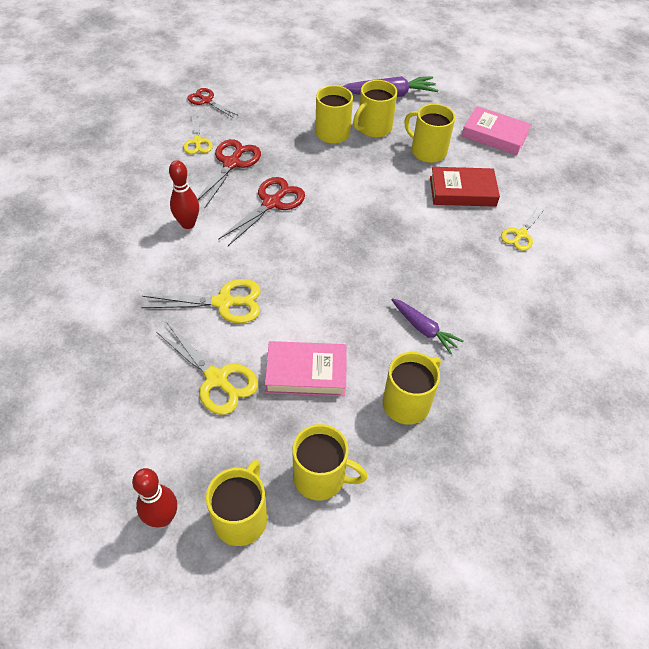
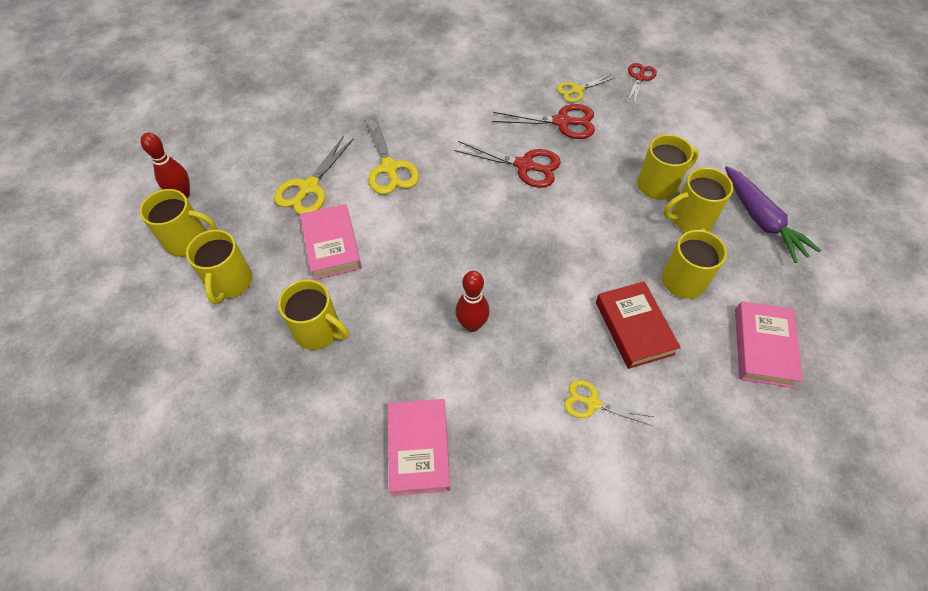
camera: 75 degrees right, 5 degrees up
(188, 224) = (469, 117): red bowling pin -> red bowling pin (472, 325)
(373, 128) = (690, 219): yellow mug -> yellow mug turned 45 degrees counterclockwise
(423, 329) = (411, 327): purple carrot -> none
(541, 350) = (419, 448): none -> pink book

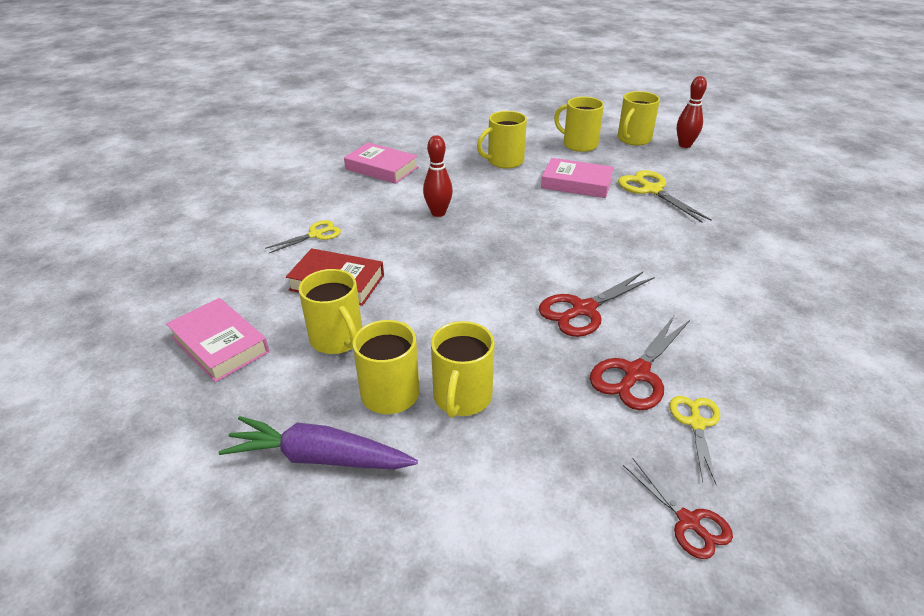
camera: 125 degrees right, 20 degrees down
(389, 168) = (646, 231): yellow scissors -> none

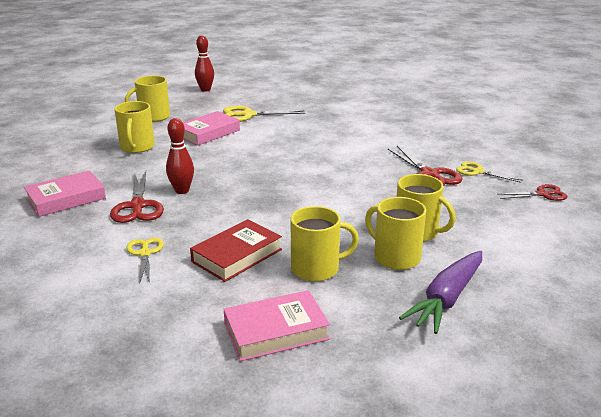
camera: 65 degrees left, 10 degrees down
(583, 309) = (359, 172): red scissors -> red scissors (138, 206)
(633, 139) = (174, 100): yellow mug -> none

